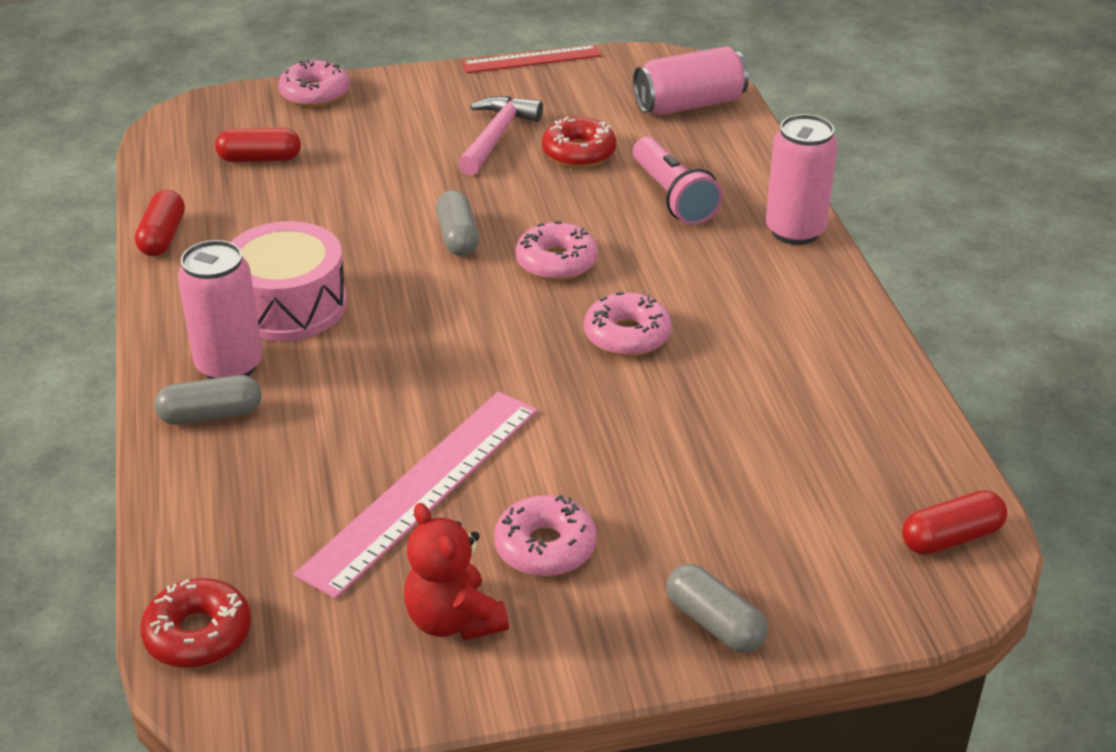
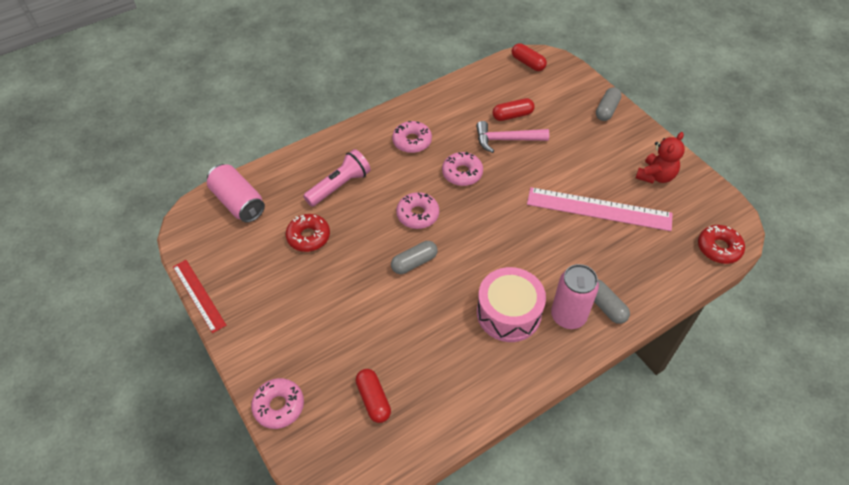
camera: 110 degrees left, 15 degrees up
(163, 237) = (480, 410): red capsule -> red capsule (512, 115)
(496, 136) = (303, 281): pink hammer -> pink hammer (506, 140)
(545, 547) = (603, 162): pink donut -> pink donut (412, 141)
(795, 231) = (352, 136): pink can -> none

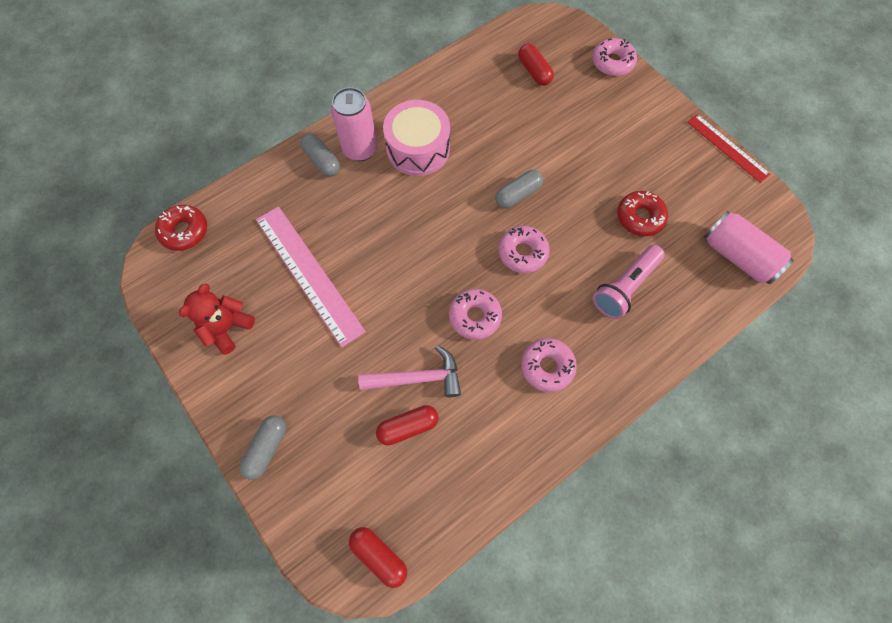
camera: 175 degrees right, 15 degrees up
(599, 209) = (309, 273): pink ruler -> pink ruler turned 45 degrees clockwise

